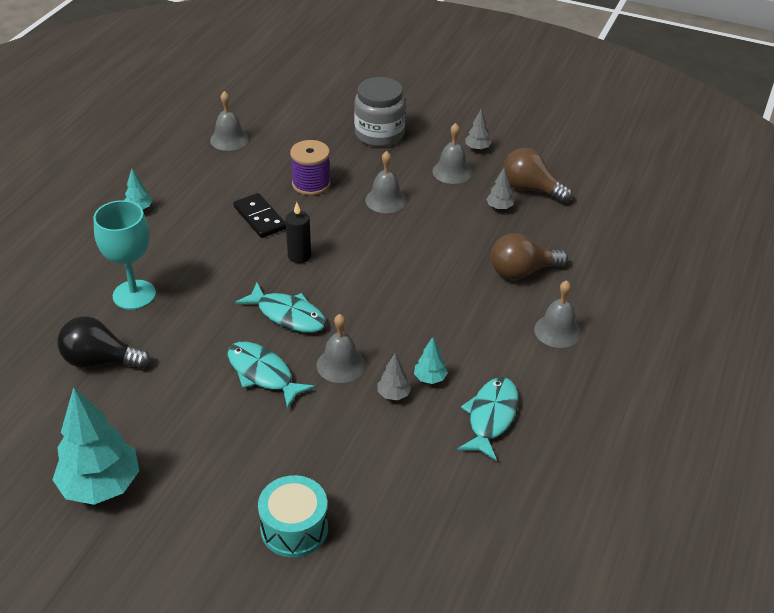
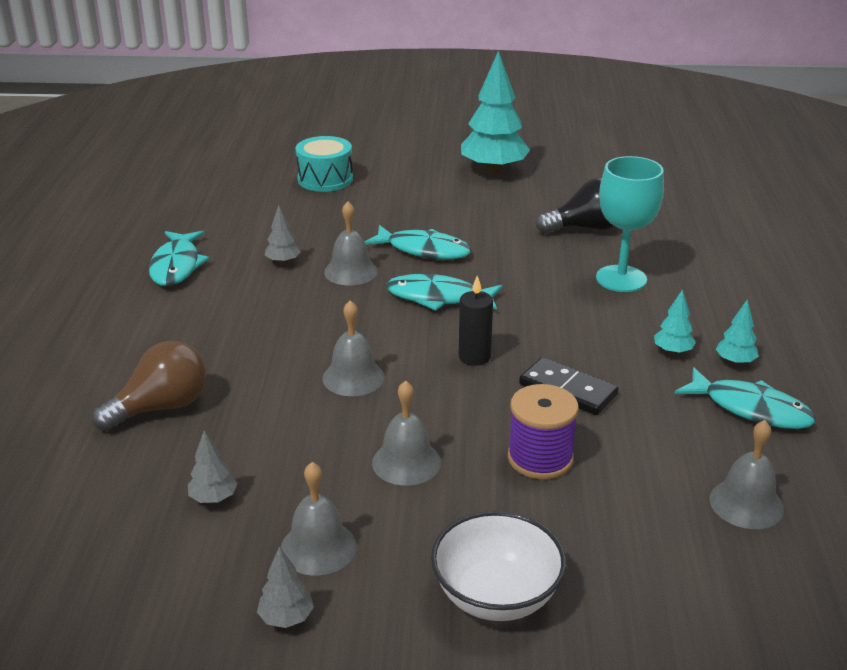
camera: 160 degrees right, 10 degrees down
(167, 180) = (751, 409): none -> turquoise fish
(379, 134) = (496, 596): grey jar -> white bowl
(430, 378) = (250, 280): turquoise tree -> turquoise tree (672, 351)
(530, 189) = (162, 549): brown light bulb -> none
(557, 331) = (107, 351): grey bell -> grey bell (353, 377)

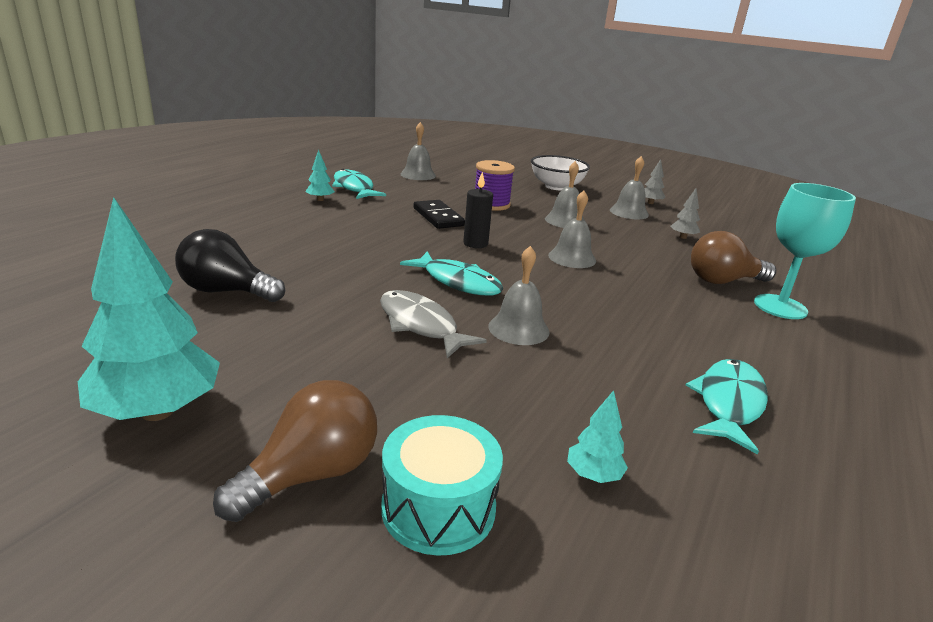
camera: 155 degrees left, 5 degrees down
(283, 262) = (589, 364): grey tree -> none
(391, 173) = (311, 474): none -> brown light bulb
(424, 250) = (420, 325): turquoise fish -> grey fish
(621, 279) = (290, 249): turquoise goblet -> turquoise goblet (780, 307)
(672, 351) = (345, 212): turquoise tree -> turquoise tree (593, 475)

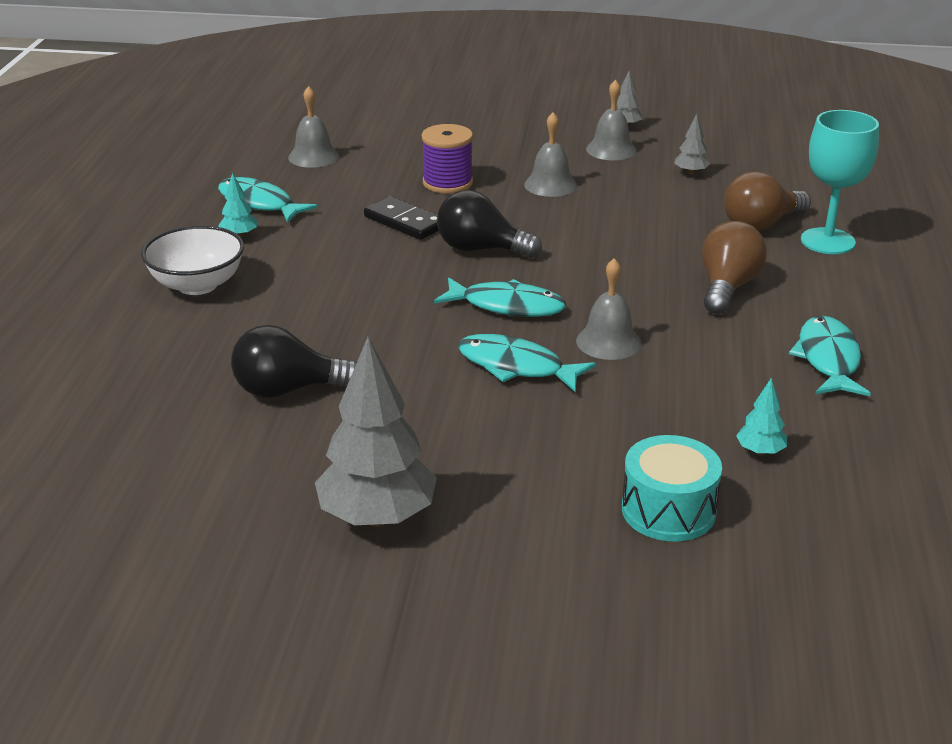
camera: 20 degrees left, 5 degrees up
(157, 411) = (377, 517): turquoise tree -> grey tree
(311, 474) = (555, 520): brown light bulb -> brown light bulb (727, 287)
(420, 325) = (516, 367): grey fish -> turquoise fish
(475, 244) = (481, 249): black candle -> black light bulb
(556, 186) = (499, 129): white bowl -> white bowl (197, 285)
(572, 258) = (596, 238): grey bell -> none

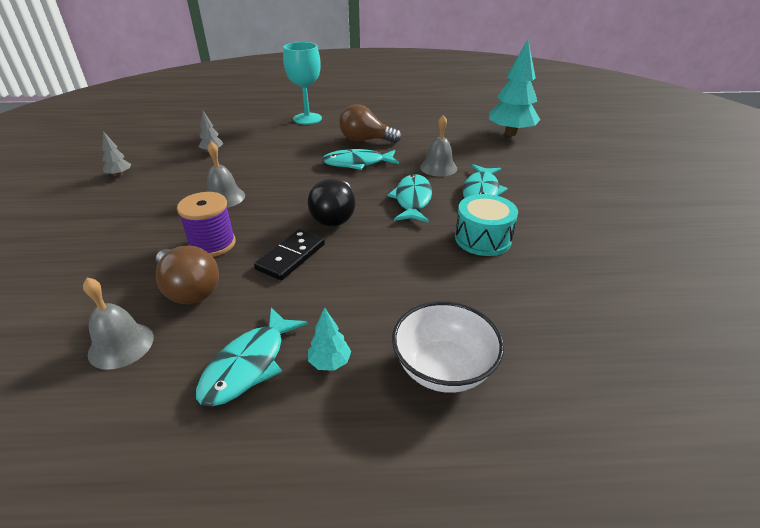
camera: 100 degrees left, 5 degrees up
(288, 390) = (569, 272): black light bulb -> none
(377, 517) = (655, 218): grey tree -> none
(611, 150) = (164, 178): grey bell -> none
(668, 510) = (570, 149): turquoise drum -> turquoise drum (483, 239)
(760, 451) = (510, 133): turquoise tree -> turquoise tree, size x2.24
(761, 224) = (288, 133): brown light bulb -> brown light bulb (189, 290)
(828, 359) = (426, 120): turquoise fish -> turquoise fish (357, 163)

